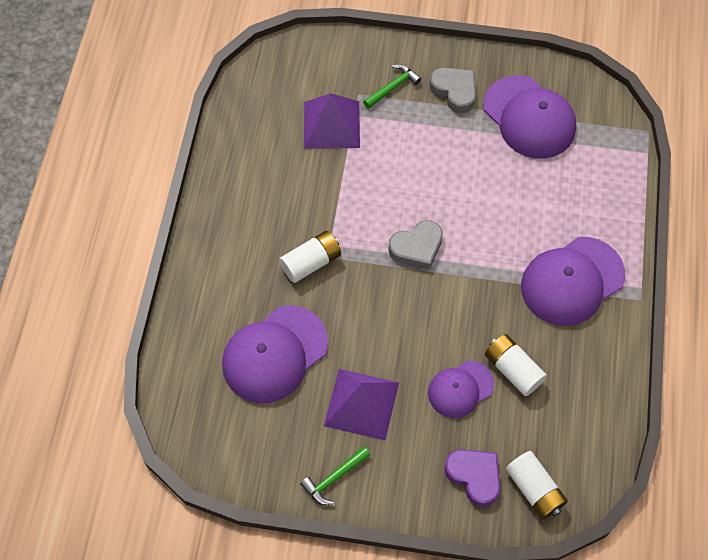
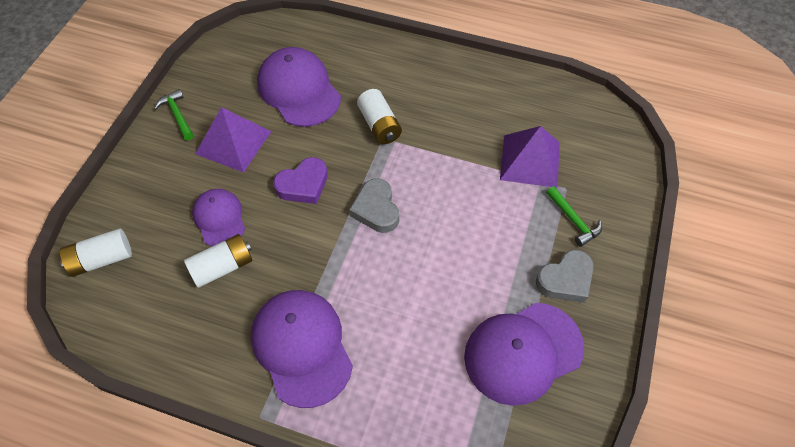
camera: 100 degrees right, 5 degrees down
(474, 476) = (135, 214): purple heart -> purple heart (303, 185)

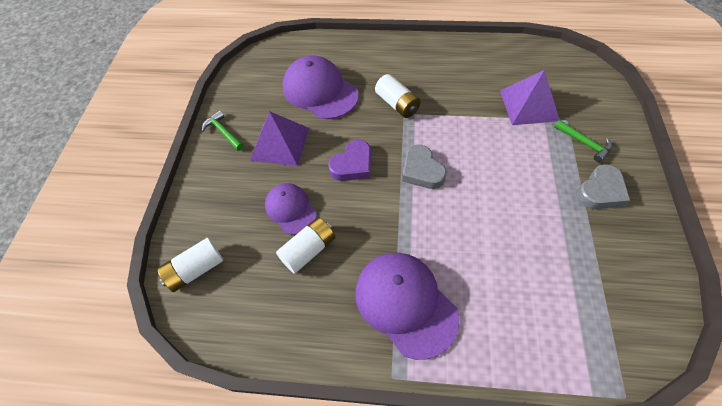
camera: 10 degrees left, 0 degrees up
(523, 352) = (594, 260): purple cap -> none

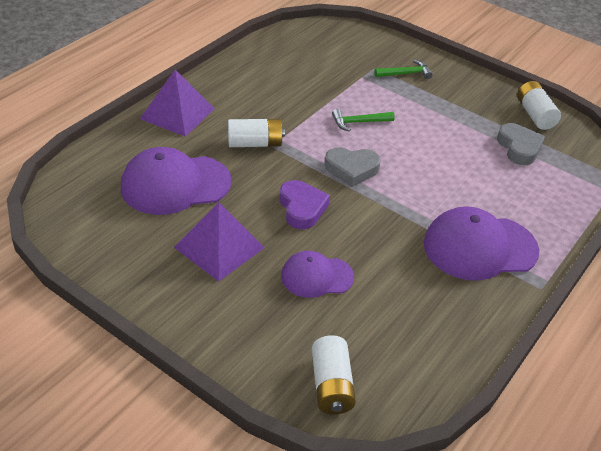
camera: 65 degrees left, 15 degrees down
(223, 132) = (150, 287): green hammer -> green hammer (359, 122)
(308, 250) = (377, 285): white battery -> white battery (535, 115)
(528, 105) = (339, 75): purple pyramid -> purple pyramid (177, 113)
(600, 191) = (456, 93): grey heart -> grey heart (519, 148)

